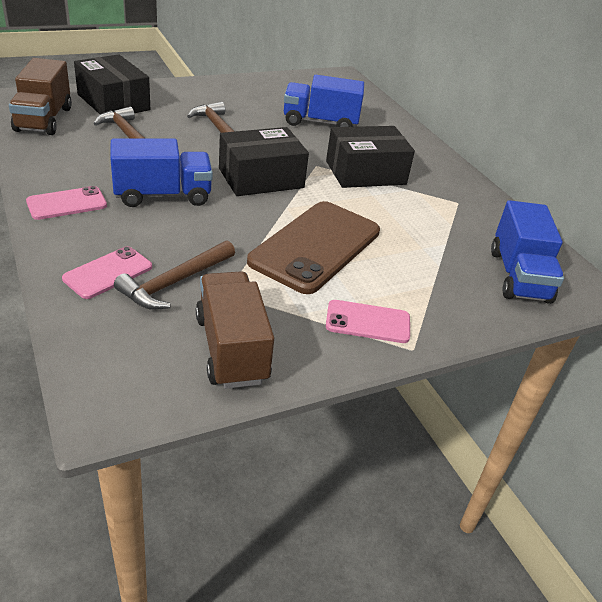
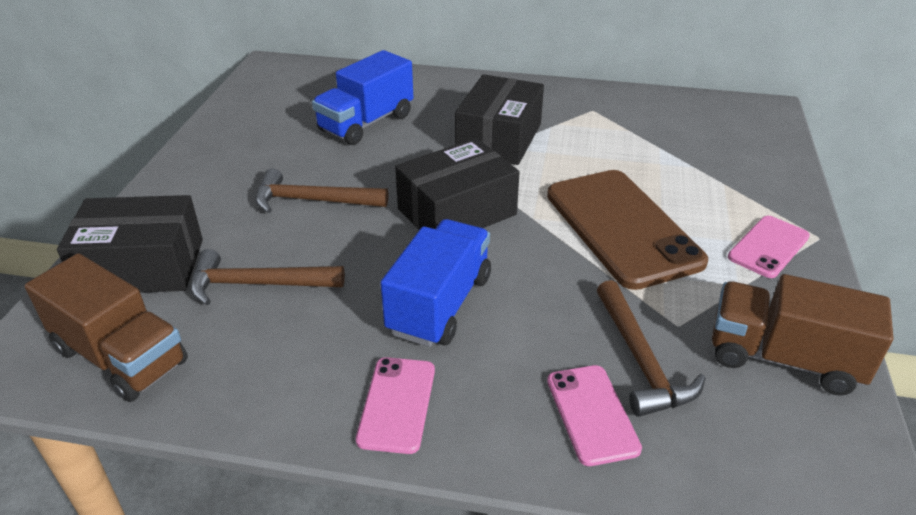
camera: 50 degrees left, 0 degrees up
(261, 178) = (457, 212): black box -> black box turned 45 degrees clockwise
(519, 276) = (730, 132): blue truck -> none

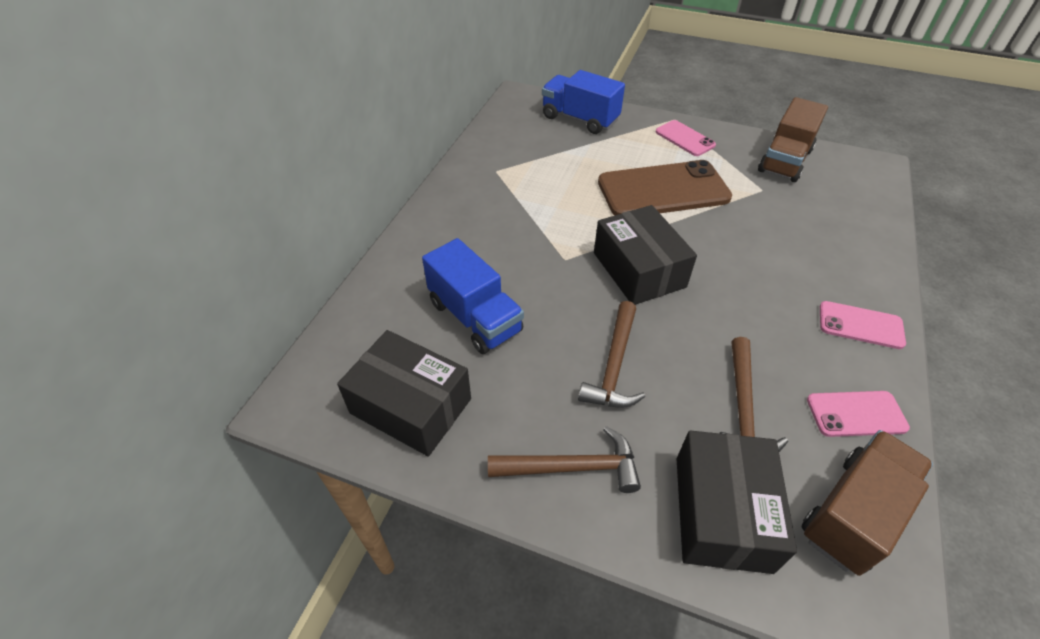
camera: 80 degrees left, 10 degrees up
(439, 304) = (756, 293): blue truck -> blue truck (579, 119)
(499, 138) = (528, 230): black box -> black box (411, 406)
(592, 414) = (845, 239): pink phone -> pink phone (856, 414)
(640, 360) = (796, 211): brown hammer -> brown hammer (572, 467)

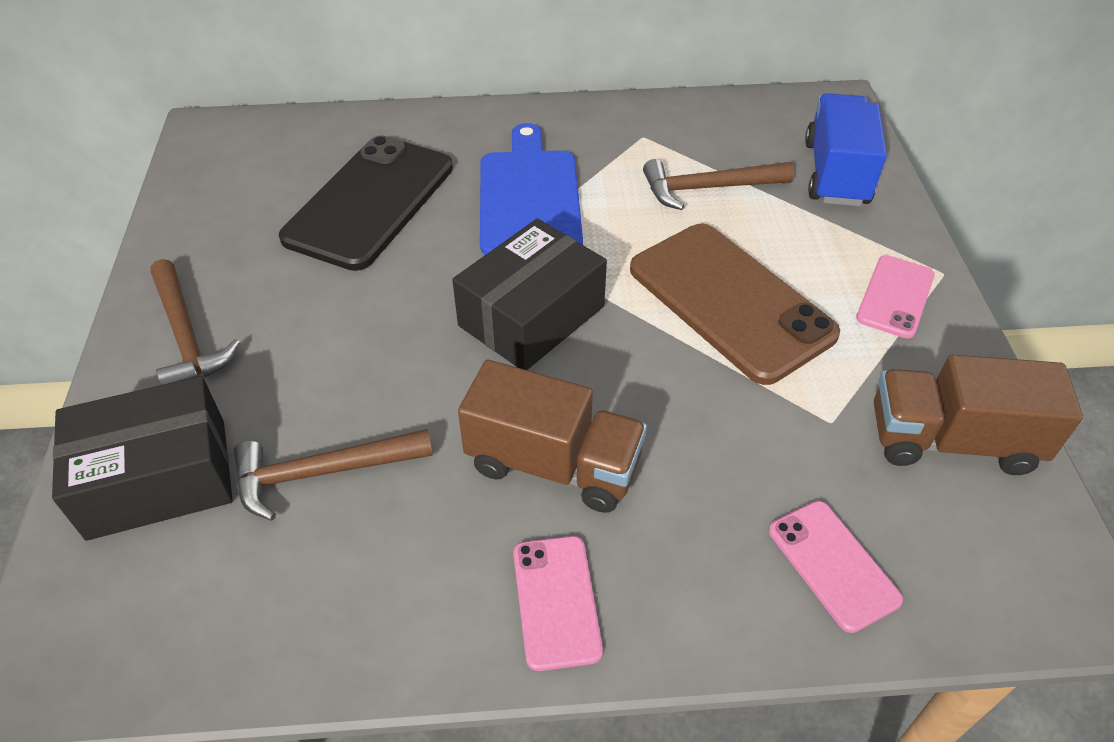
camera: 65 degrees right, 0 degrees up
(411, 406) = (229, 200): black box -> none
(475, 317) = (370, 202): blue truck -> black phone
(523, 237) = (529, 197): none -> blue cutting board
(614, 365) = (345, 334): brown hammer -> brown hammer (708, 188)
(853, 513) = (186, 618): brown truck -> brown truck (553, 464)
(856, 414) = (360, 609): pink phone -> pink phone (833, 565)

